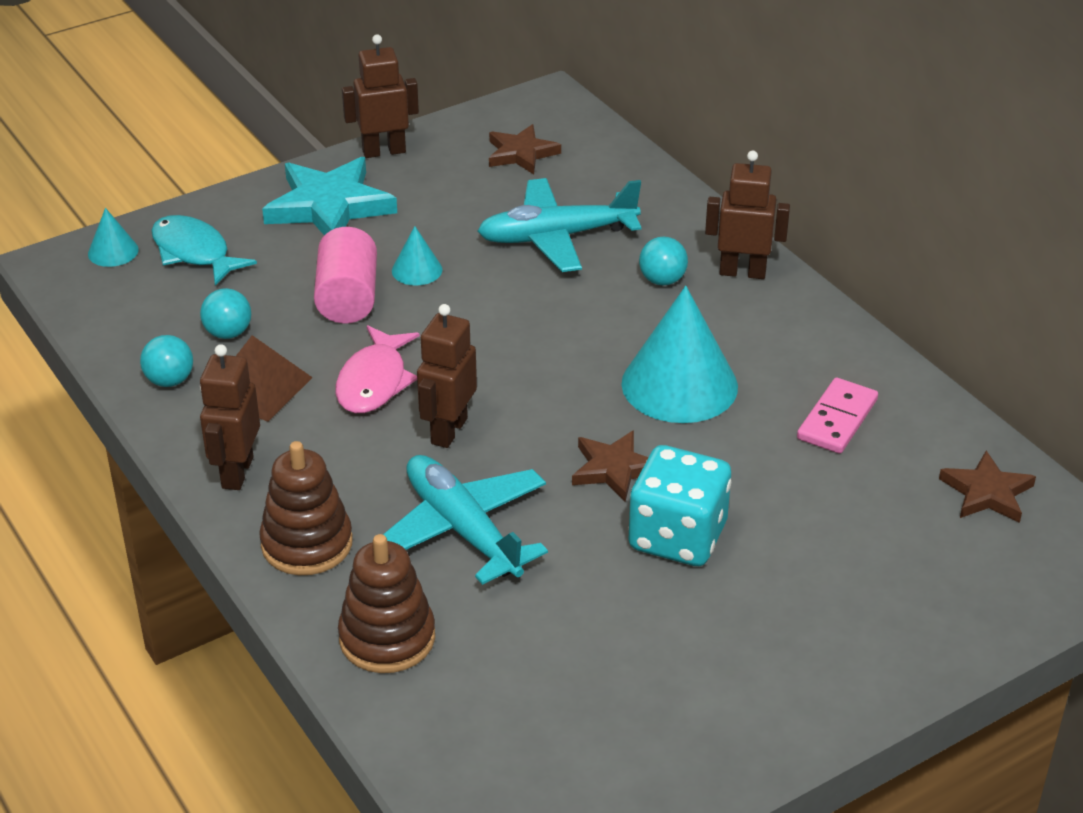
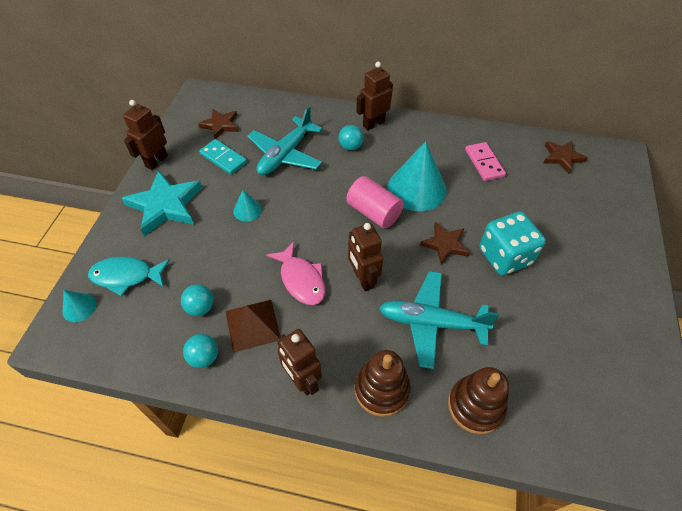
camera: 45 degrees left, 15 degrees up
(347, 298) = (234, 246): pink cylinder -> pink cylinder (373, 212)
(469, 195) = (223, 158): none -> turquoise domino

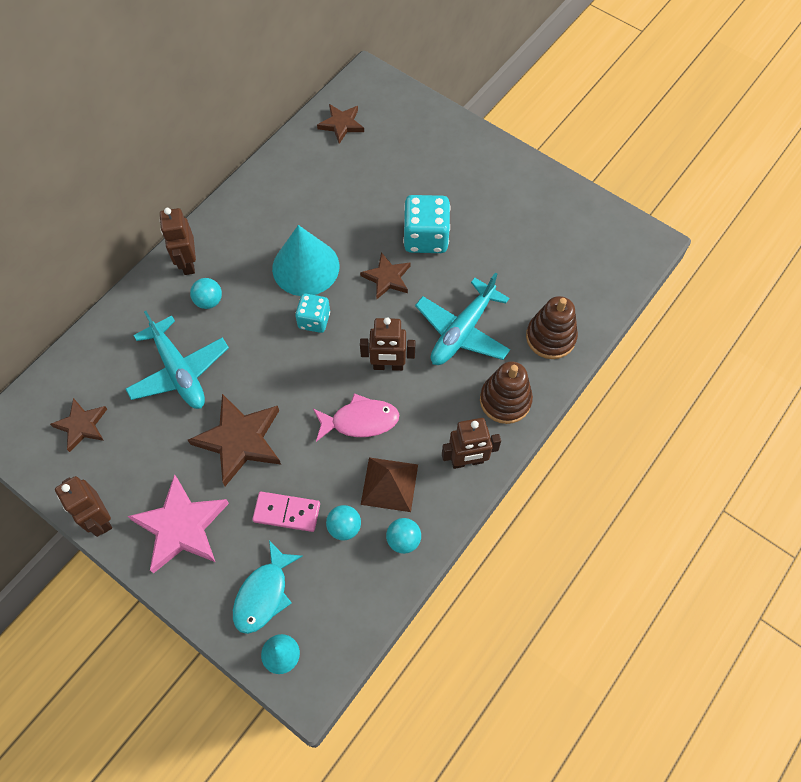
camera: 65 degrees left, 10 degrees up
(165, 205) = (181, 526): turquoise star -> pink star
(223, 158) = (143, 440): turquoise domino -> none
(247, 210) = (240, 440): turquoise cone -> brown star
(373, 212) = (314, 320): pink cylinder -> turquoise dice
(484, 163) = (308, 192): pink domino -> pink domino (287, 512)

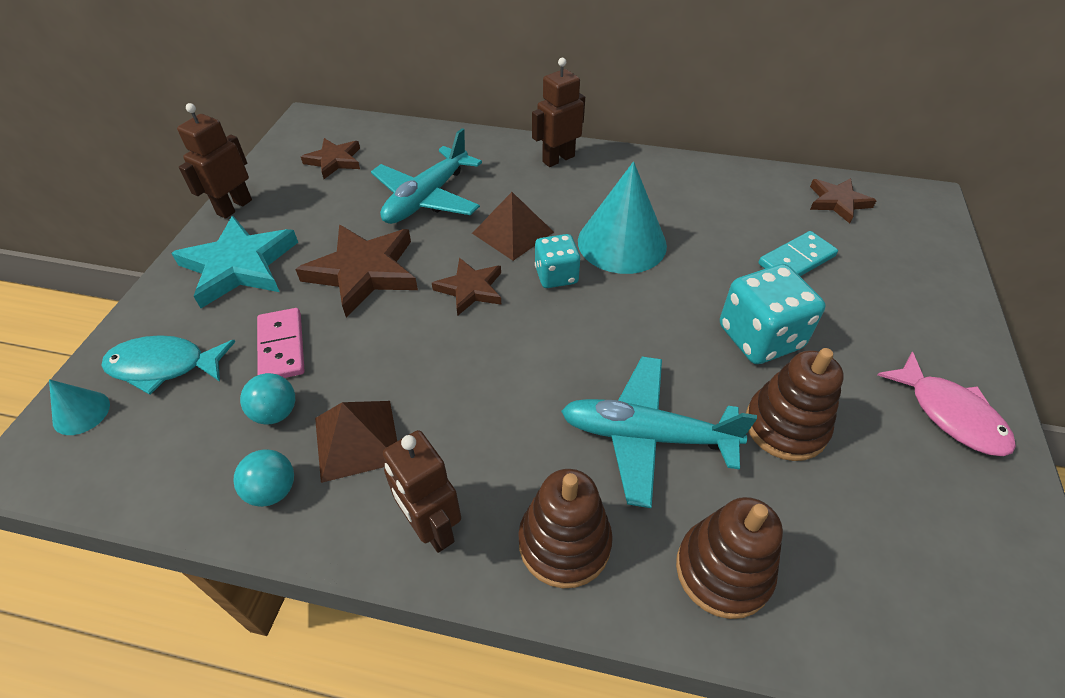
camera: 65 degrees right, 15 degrees down
(181, 526) = (239, 266): pink star -> turquoise star
(209, 301) = (523, 188): turquoise ball -> none
(255, 328) = (513, 232): none -> brown pyramid
(360, 421) = (440, 371): pink fish -> pink fish (950, 414)
(378, 180) = (796, 260): none -> turquoise domino
(387, 278) = (666, 320): brown star -> brown star (470, 289)
(388, 366) = (537, 370): brown robot -> none
(489, 262) = (785, 426): none -> brown stacking toy

